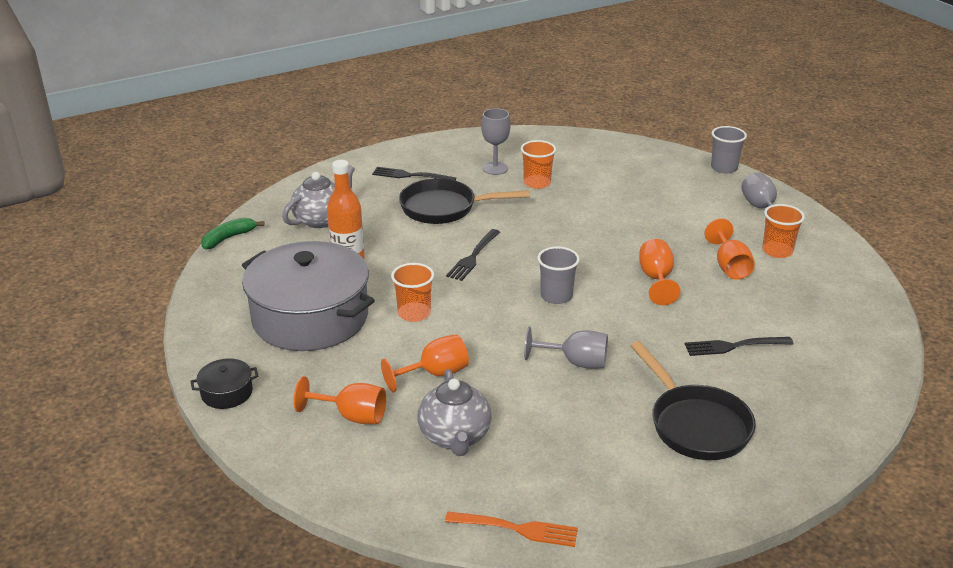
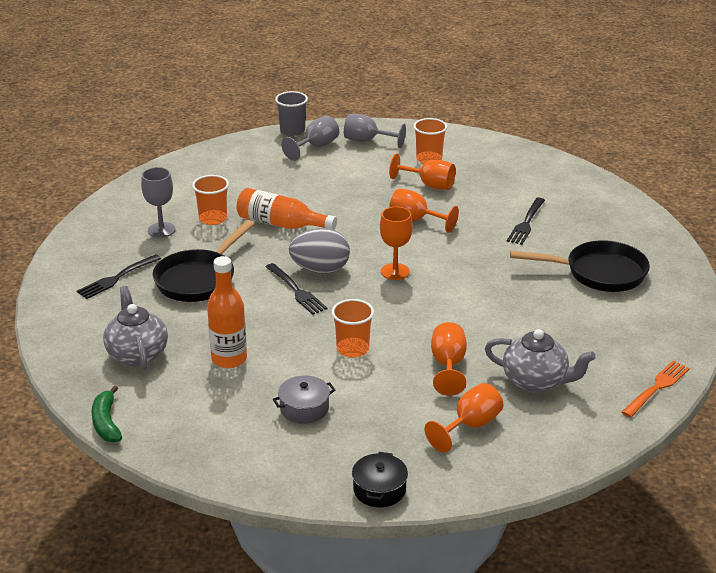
camera: 60 degrees left, 0 degrees up
(310, 317) = (304, 408): grey pot -> grey pot, size x0.40
(517, 257) = (320, 270): none -> grey egg
(556, 296) = (395, 271): grey cup -> orange goblet
(566, 215) = (281, 224): none -> orange bottle
(575, 362) = (489, 295): grey goblet -> grey goblet (316, 147)

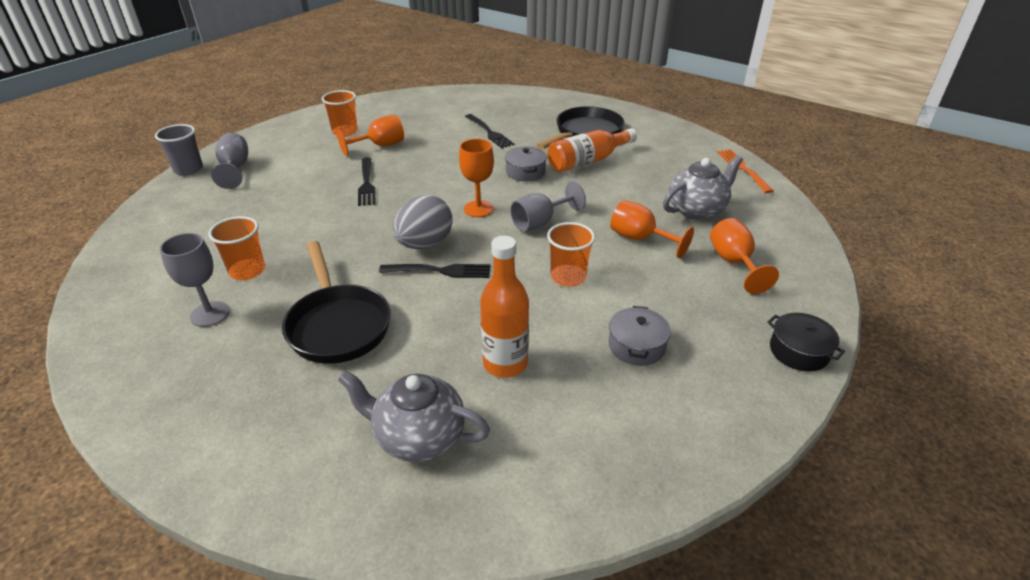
camera: 55 degrees left, 5 degrees up
(106, 423) = (532, 531): green banana -> none
(117, 278) = (247, 389): black fork -> black fork (366, 183)
(281, 224) = (322, 235): orange bottle -> orange bottle (587, 161)
(367, 141) = (272, 144): grey goblet -> grey goblet (540, 222)
(416, 220) = (419, 170): orange goblet -> none
(481, 270) = (525, 172): none -> grey pot

